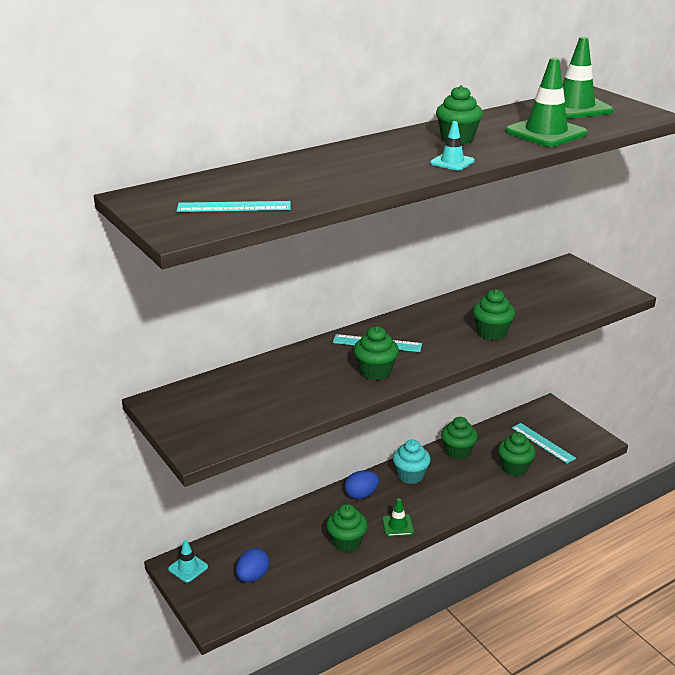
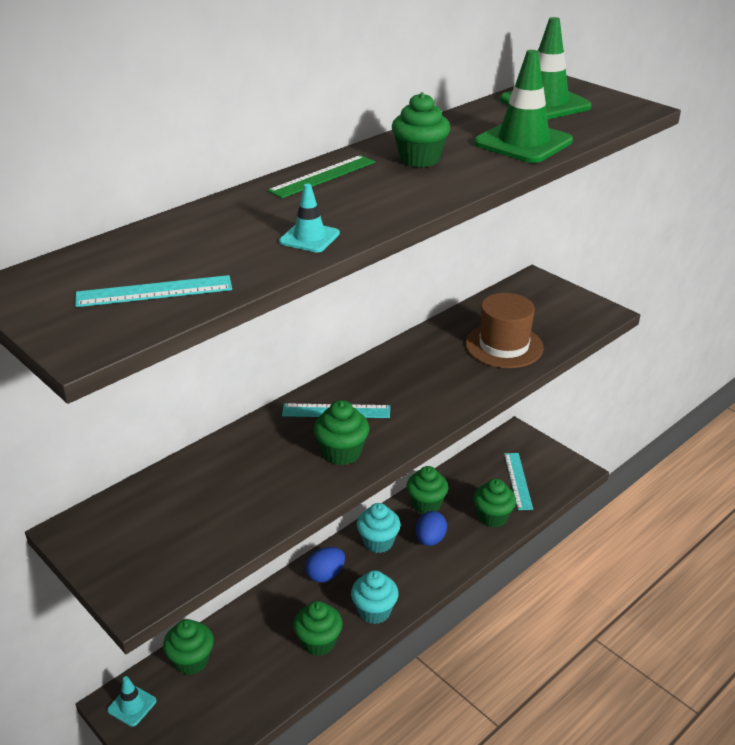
camera: 10 degrees left, 5 degrees up
(253, 576) = (213, 706): blue egg -> blue egg (430, 539)
(377, 145) = (323, 176): none -> green ruler
(397, 526) = (374, 611): green traffic cone -> turquoise cupcake
(452, 162) = (423, 195): turquoise traffic cone -> turquoise traffic cone (309, 238)
(491, 333) = (468, 382): green cupcake -> green cupcake (191, 661)
(529, 310) = (504, 346): none -> brown hat
(543, 443) = (518, 481): turquoise ruler -> turquoise ruler turned 45 degrees clockwise

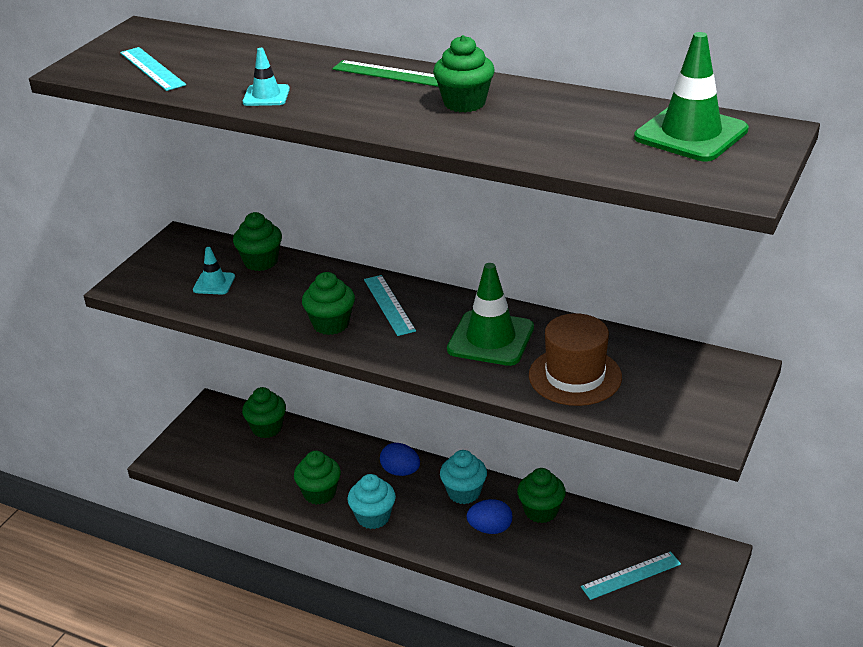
camera: 70 degrees right, 0 degrees up
(132, 705) = (212, 415): turquoise traffic cone -> turquoise traffic cone (214, 283)
(492, 517) = (555, 568): green cupcake -> green cupcake (261, 262)
(523, 142) = (556, 142): green traffic cone -> green traffic cone (490, 339)

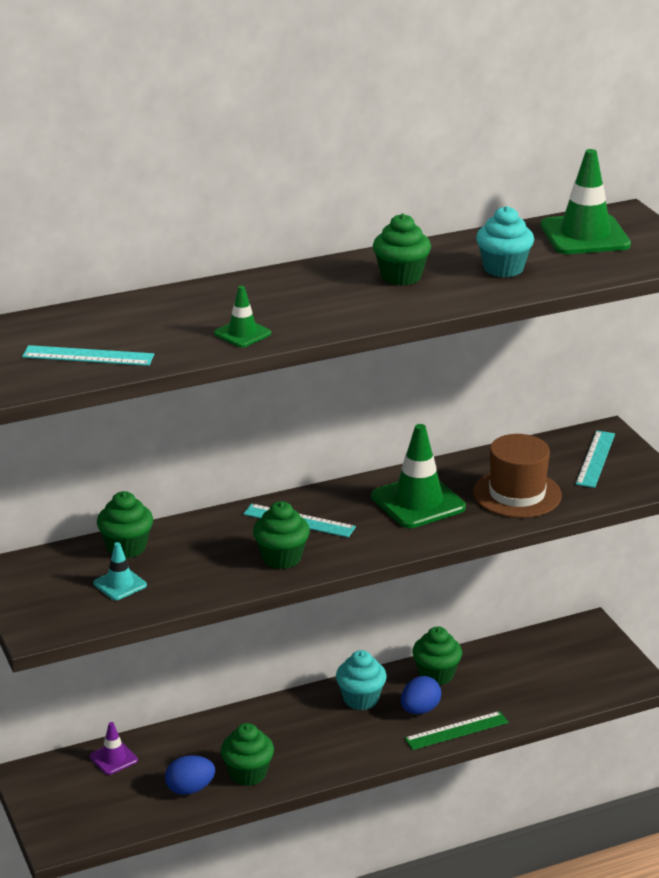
camera: 50 degrees left, 5 degrees down
(266, 96) = (242, 334): turquoise traffic cone -> green traffic cone
(267, 428) = (113, 758): green cupcake -> purple traffic cone
(373, 517) = (320, 761): turquoise cupcake -> turquoise cupcake (503, 268)
(389, 74) = (296, 279): green ruler -> green ruler (456, 731)
(400, 471) = (286, 716): blue egg -> blue egg (190, 789)
(631, 575) = (559, 675): turquoise ruler -> turquoise ruler (595, 459)

